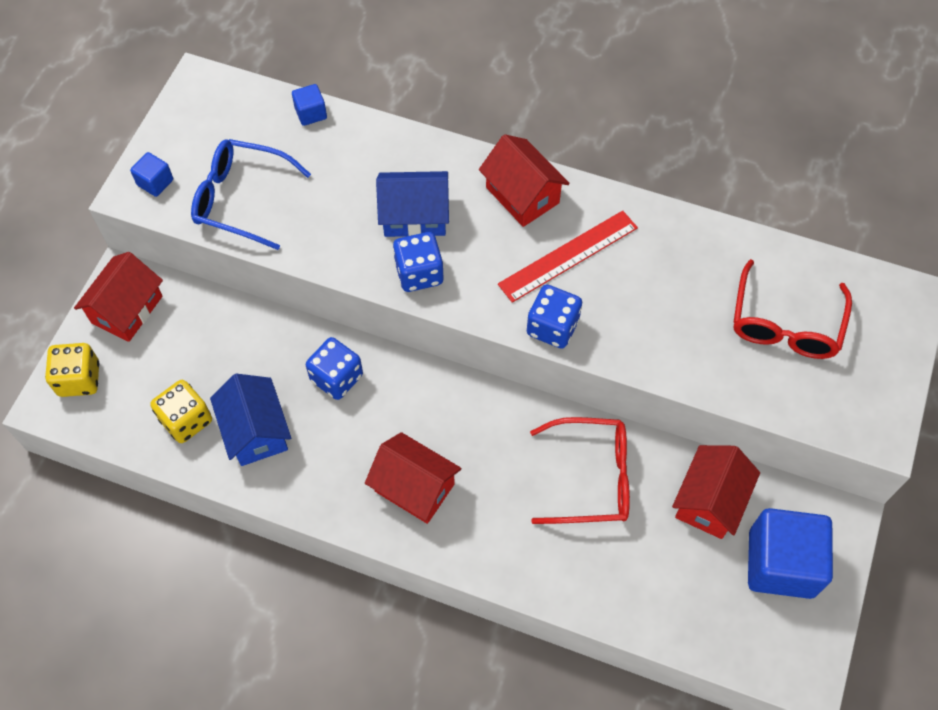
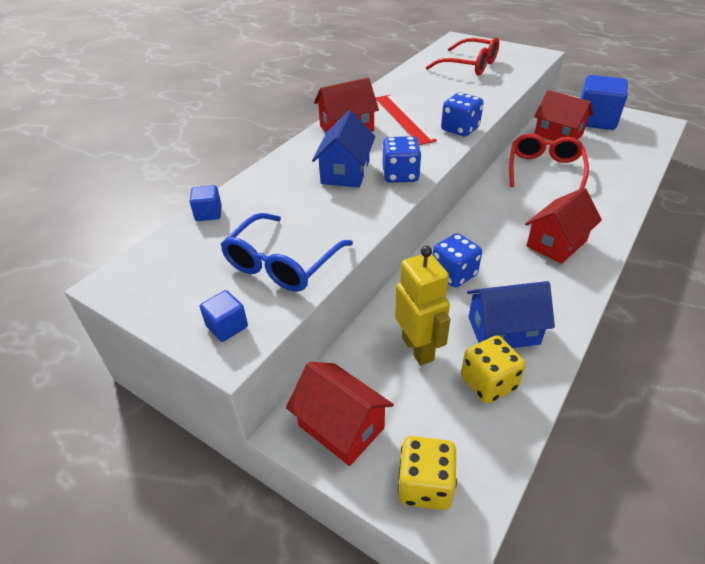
camera: 75 degrees left, 20 degrees down
(221, 356) = (418, 349): none -> yellow robot

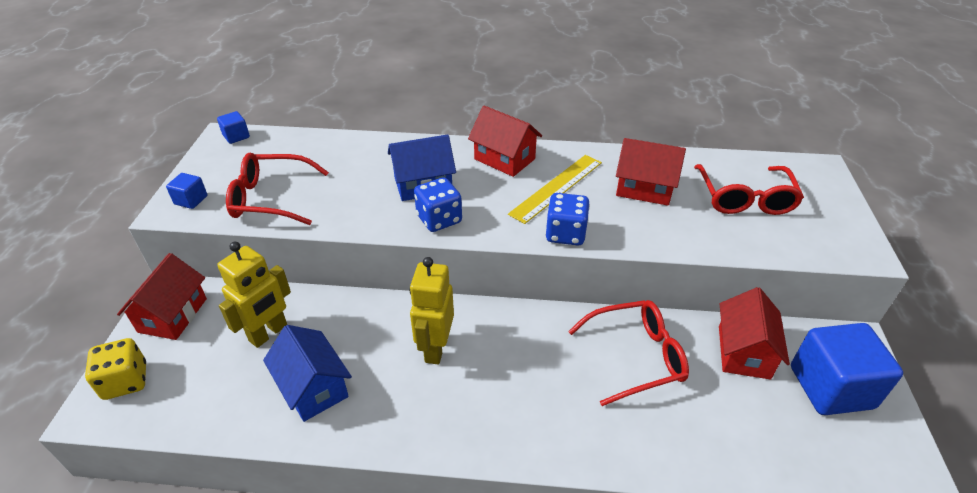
camera: 60 degrees right, 0 degrees up
(208, 213) = (320, 140): blue cube -> blue cube (236, 136)
(282, 263) = (271, 198): blue glasses -> red glasses
(404, 118) = (557, 188): red ruler -> yellow ruler
(454, 274) = (381, 328): blue dice -> none
(488, 383) = (241, 393): yellow dice -> none
(493, 251) = (435, 348): none -> yellow robot
(556, 243) = (480, 401): red house -> red house (644, 188)

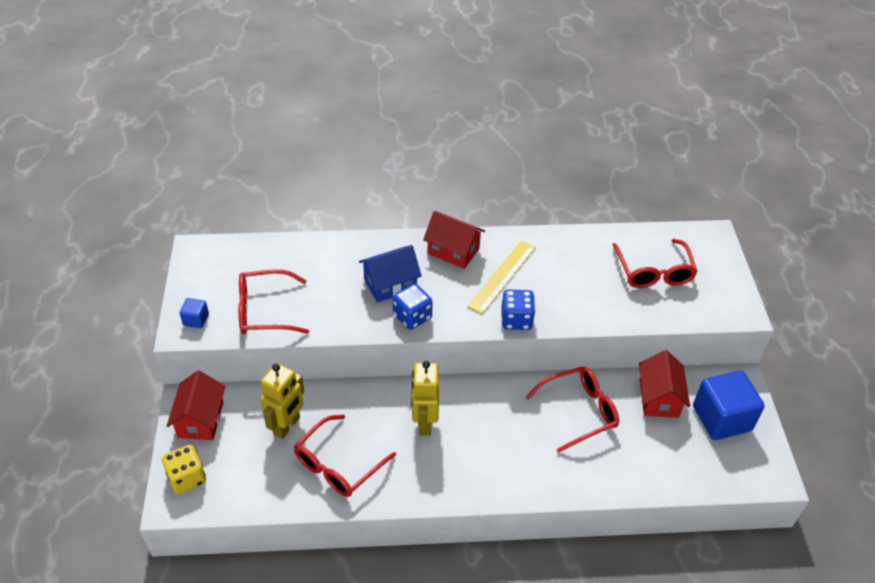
camera: 10 degrees left, 5 degrees up
(236, 136) = (207, 249): blue cube -> none
(313, 387) = (338, 465): blue house -> red glasses
(644, 188) = (573, 270): red house -> none

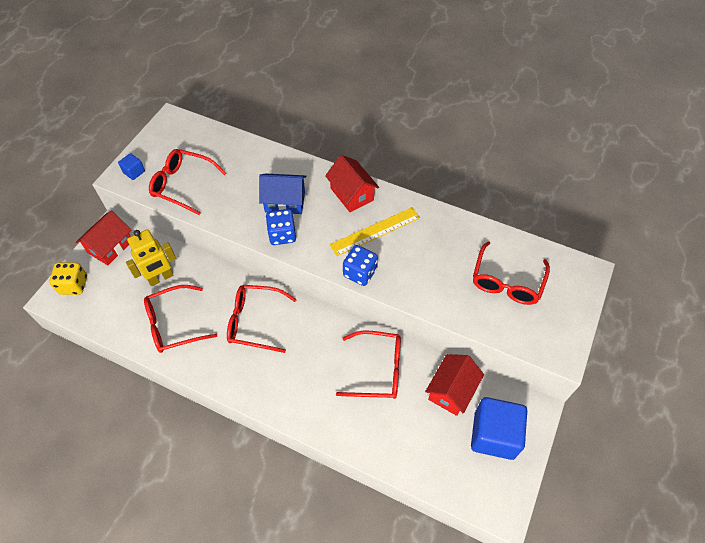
camera: 30 degrees right, 10 degrees up
(424, 423) = (255, 321): yellow robot -> red glasses

